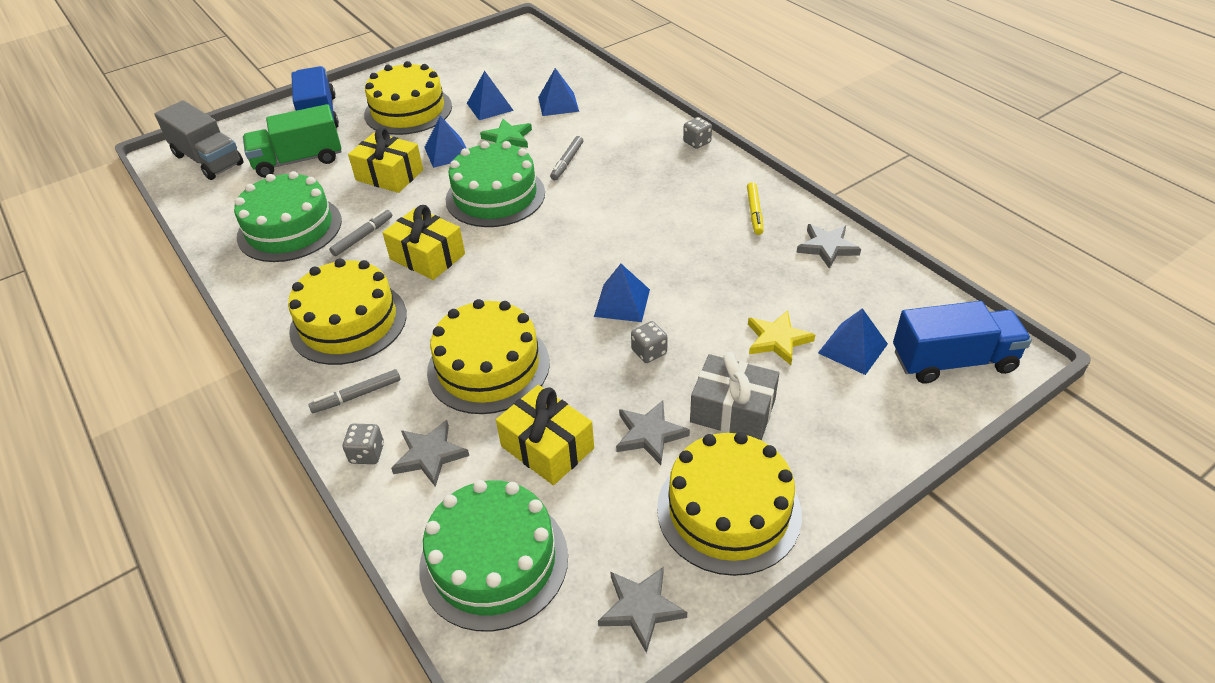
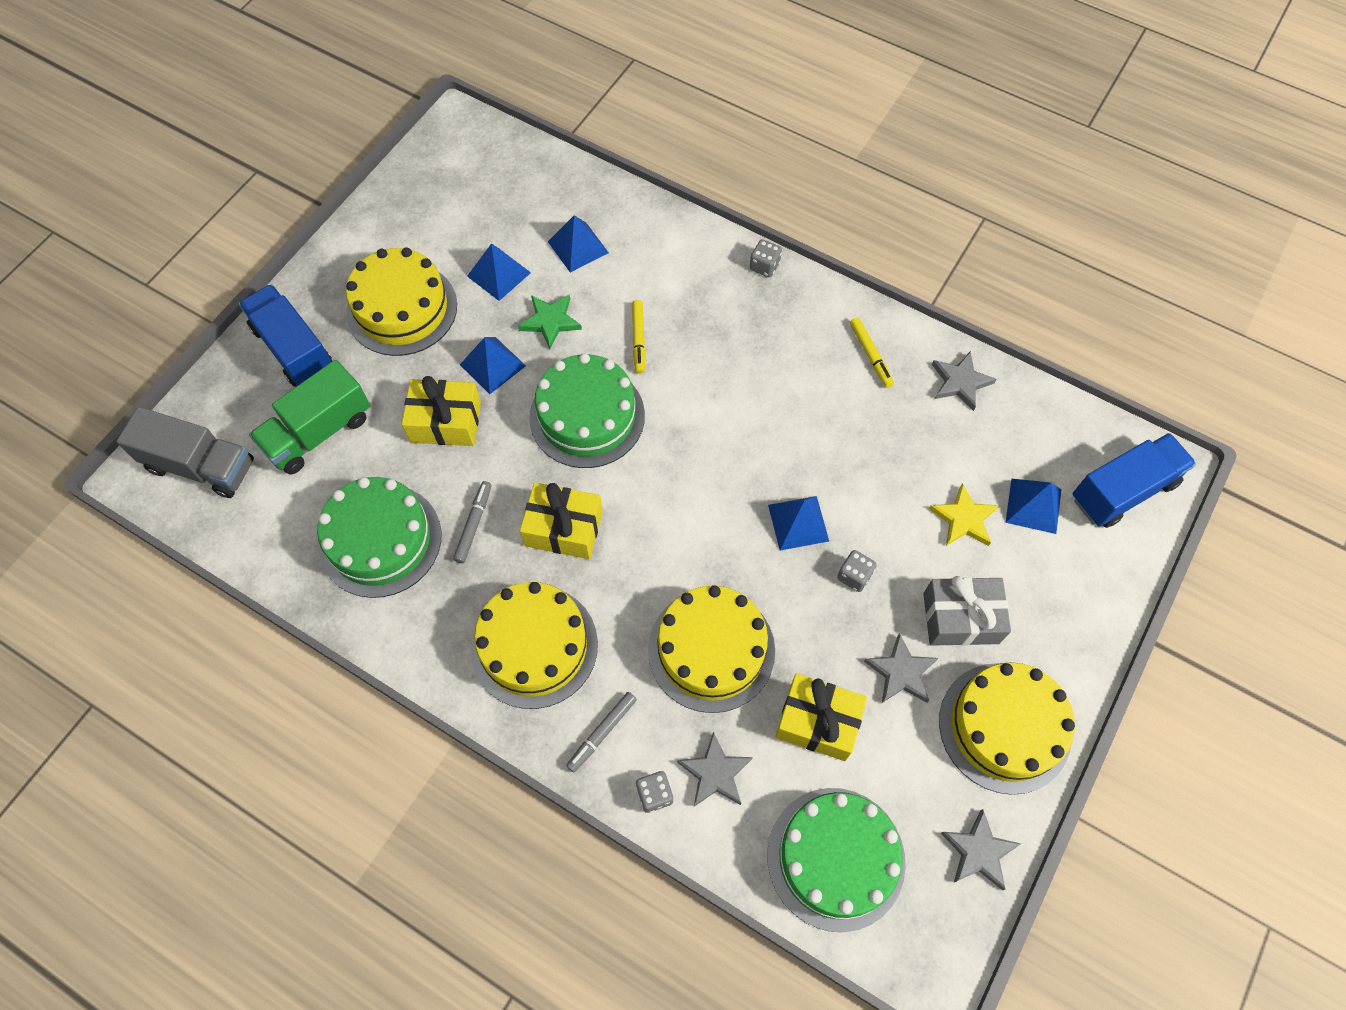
camera: 25 degrees left, 20 degrees up
(567, 162) = (638, 339): grey marker -> yellow marker

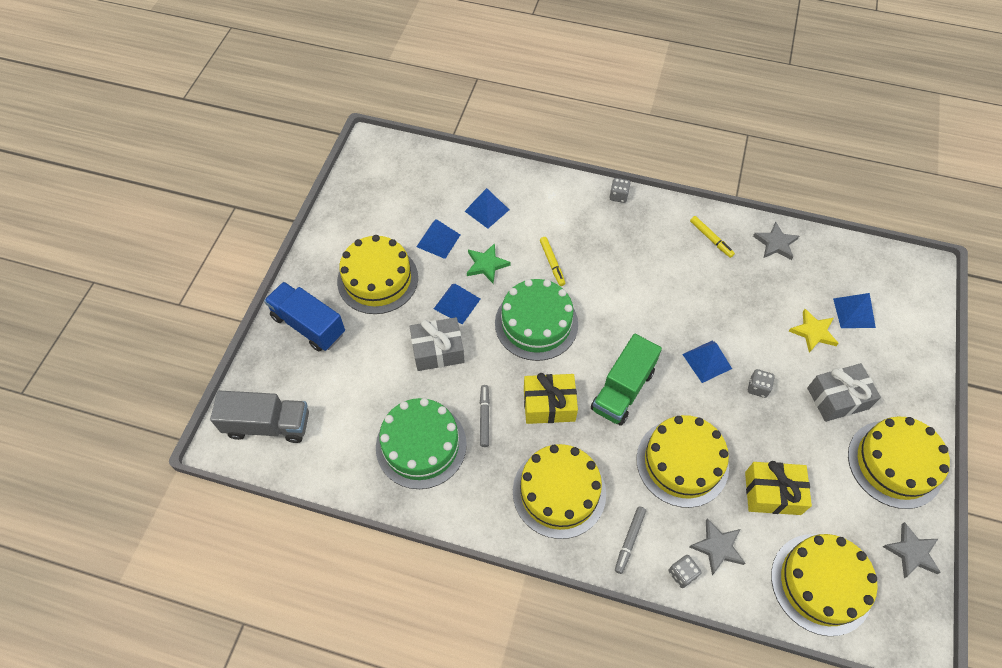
camera: 15 degrees left, 5 degrees down
(319, 432) = (348, 379): green truck -> green truck (622, 390)
(445, 422) = (438, 350): yellow gift -> grey gift
(836, 858) = (821, 583): green cake -> yellow cake
(901, 672) = (813, 445): grey star -> none
(1123, 491) = (906, 289): blue truck -> none

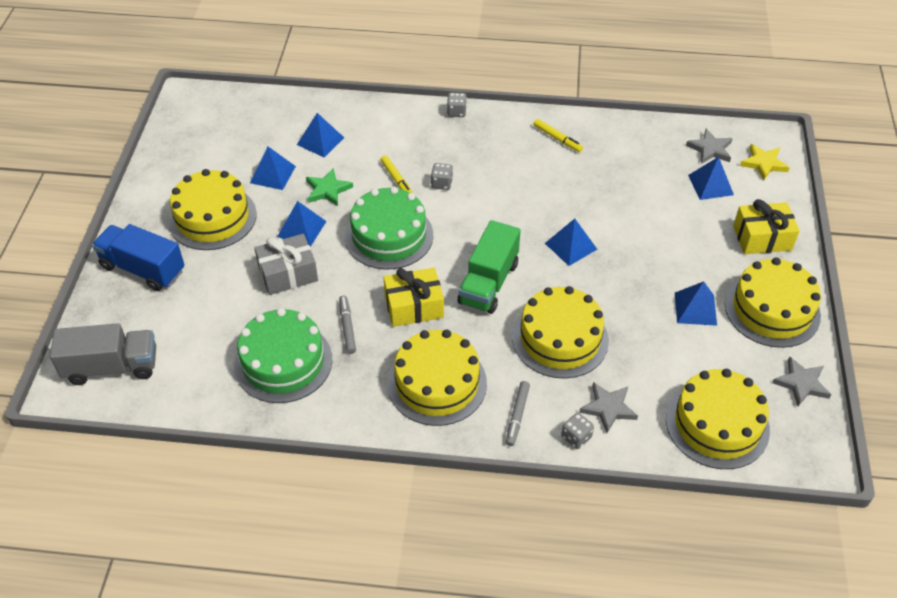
camera: 10 degrees left, 10 degrees down
(757, 388) = (626, 262): grey dice -> grey dice (442, 183)
(772, 493) = (656, 352): yellow gift -> yellow gift (762, 238)
(775, 243) = (623, 134): grey star -> grey star (710, 149)
(813, 332) = (673, 207): yellow star -> yellow star (763, 163)
(818, 450) = (695, 308): none -> blue pyramid
(837, 398) = (706, 261): grey gift -> none

